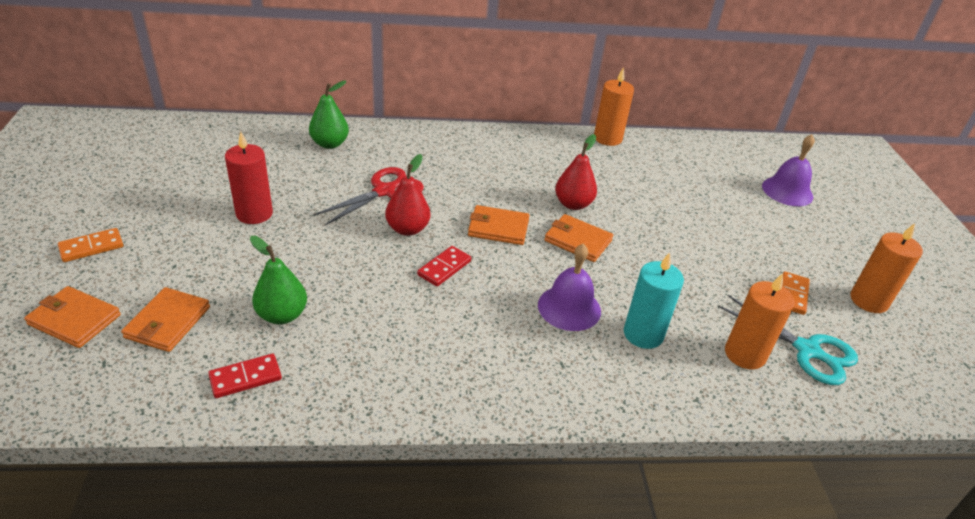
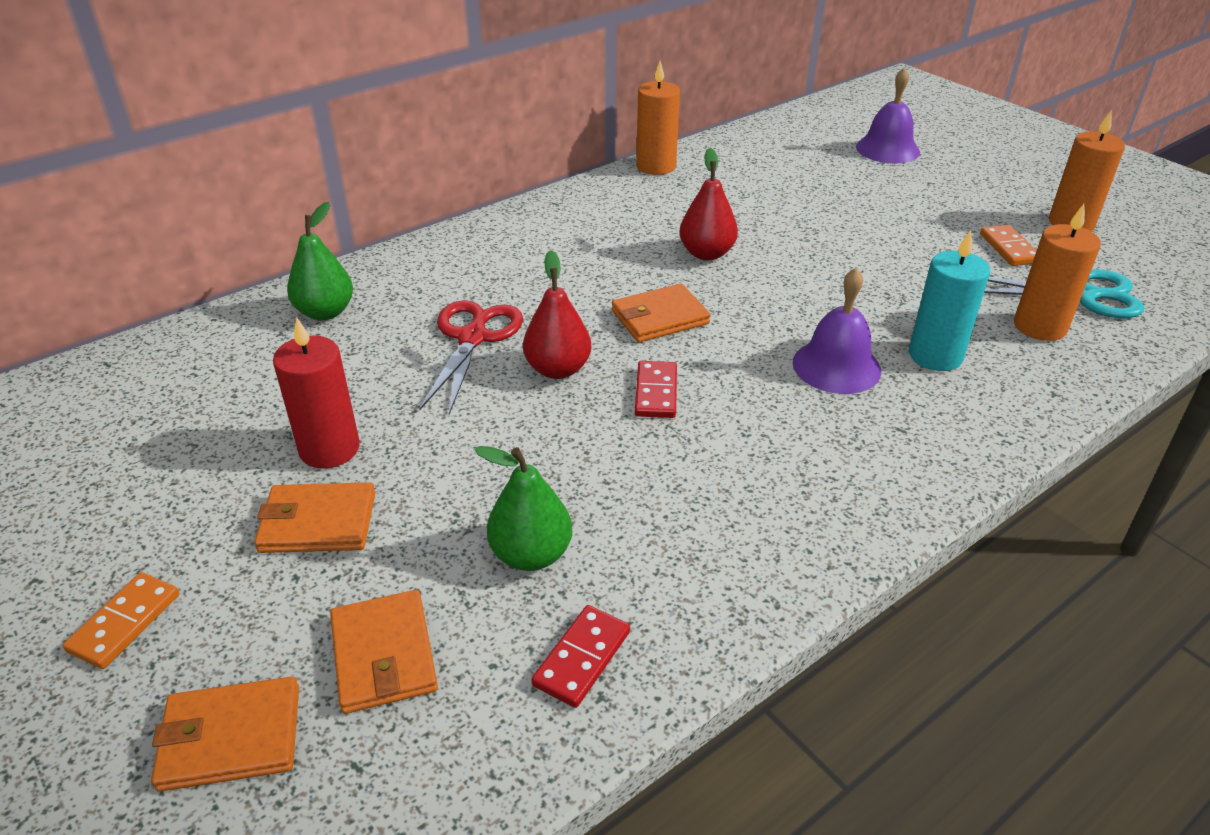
camera: 30 degrees left, 0 degrees up
(577, 241) = (758, 291): orange wallet -> orange wallet (318, 522)

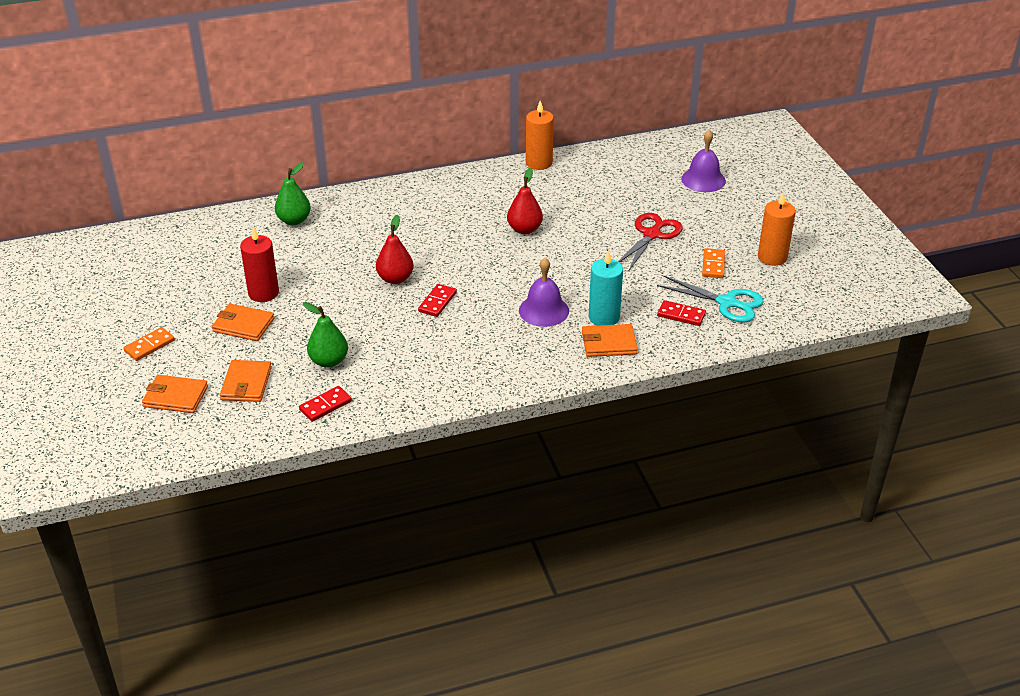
camera: 20 degrees right, 0 degrees up
(473, 338) = (362, 252): red scissors -> red scissors (652, 235)
(660, 317) = (469, 262): orange wallet -> orange wallet (609, 343)
(1040, 326) = (681, 315): orange candle -> red domino

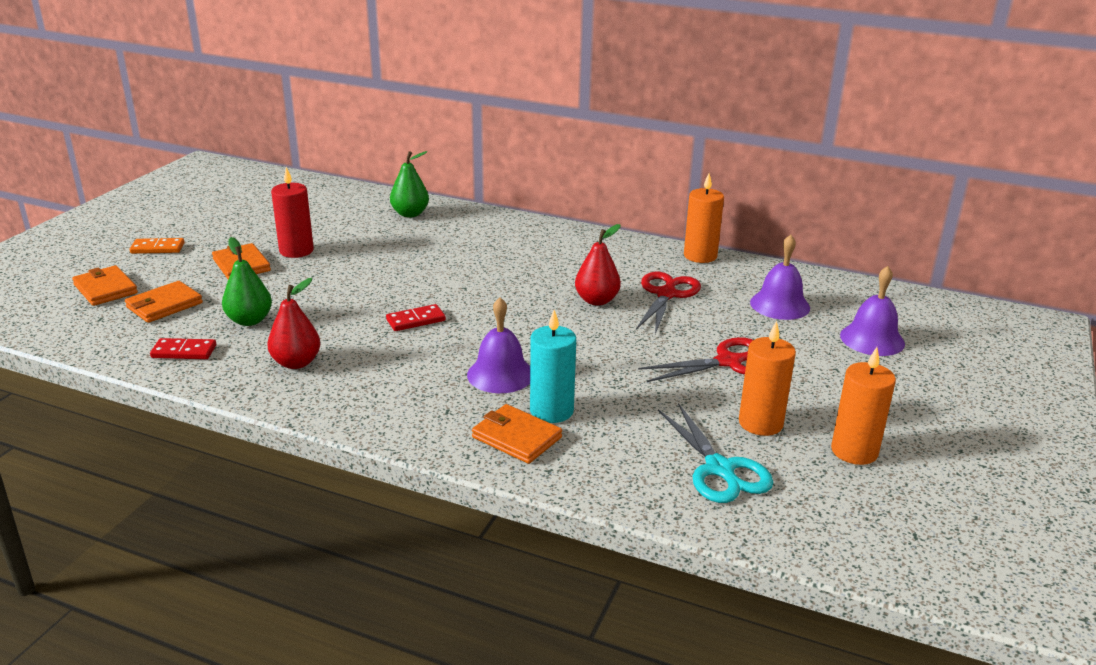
camera: 40 degrees right, 10 degrees down
(395, 279) = (413, 287): red pear -> red pear (296, 363)
(558, 204) = (666, 294): none -> red scissors
(629, 179) = (780, 305): none -> purple bell
(681, 315) = (642, 453): red domino -> none
(713, 265) = (760, 423): orange domino -> orange candle

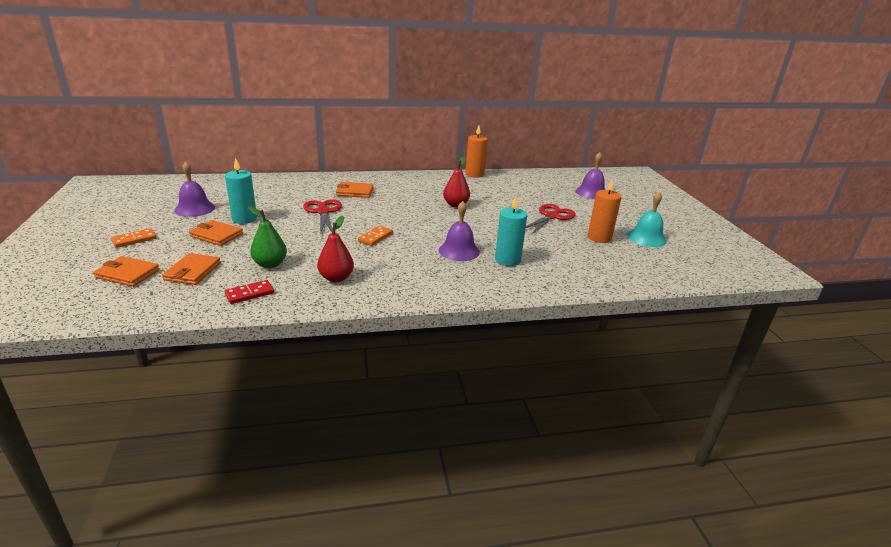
camera: 35 degrees left, 0 degrees up
(296, 251) = (244, 219): red candle -> turquoise candle
(410, 214) = (291, 185): green pear -> none
(416, 320) = (375, 237): red domino -> orange domino
(516, 437) = (509, 277): orange wallet -> orange wallet (354, 192)
(666, 294) = (484, 194): red scissors -> red scissors (323, 212)
(719, 469) = (611, 261): turquoise scissors -> none
(780, 305) = (537, 187): purple bell -> purple bell (194, 208)
(854, 451) = (646, 238): orange candle -> turquoise bell

